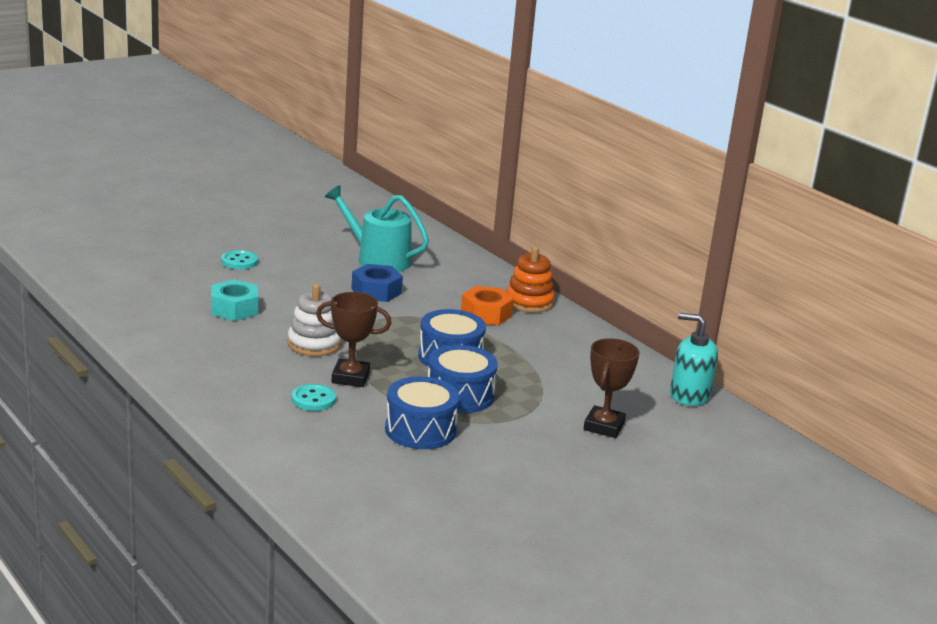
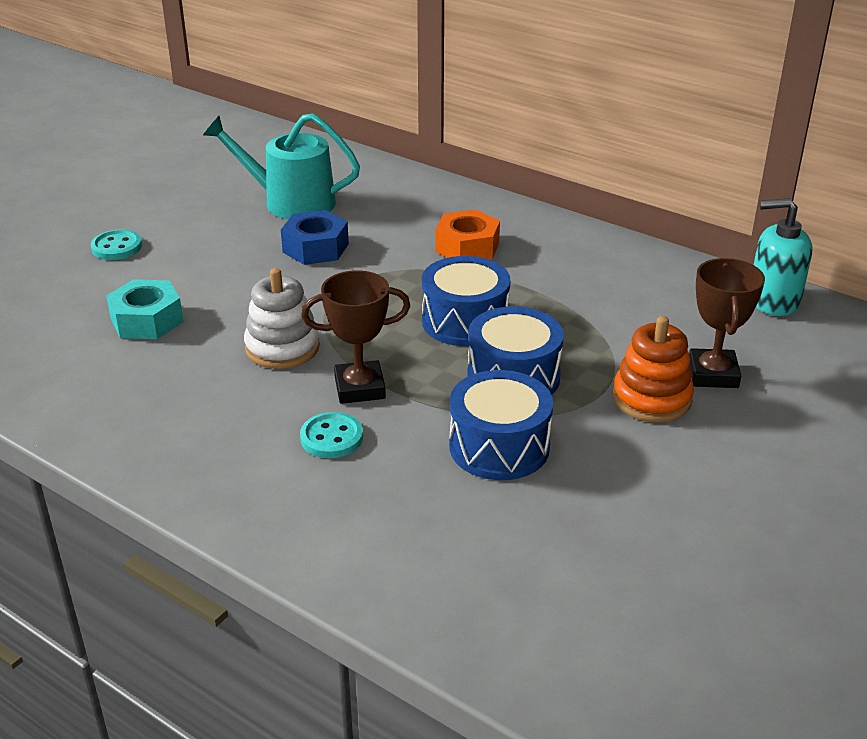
camera: 15 degrees left, 10 degrees up
(529, 302) = (506, 218): orange stacking toy -> orange stacking toy (651, 398)

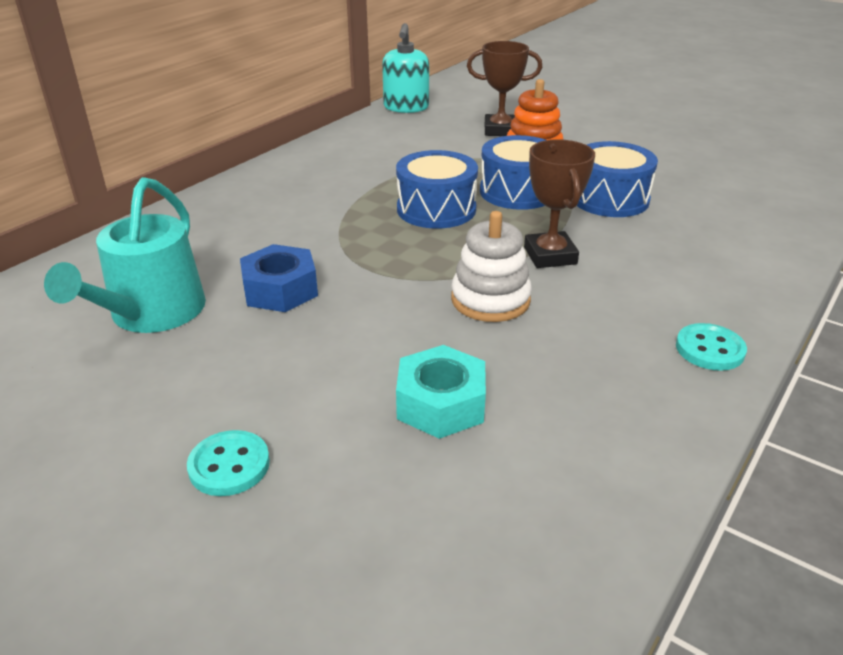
camera: 90 degrees left, 0 degrees up
(331, 437) = (627, 266): turquoise button -> turquoise button (709, 349)
(467, 247) = (302, 207): orange nut -> none

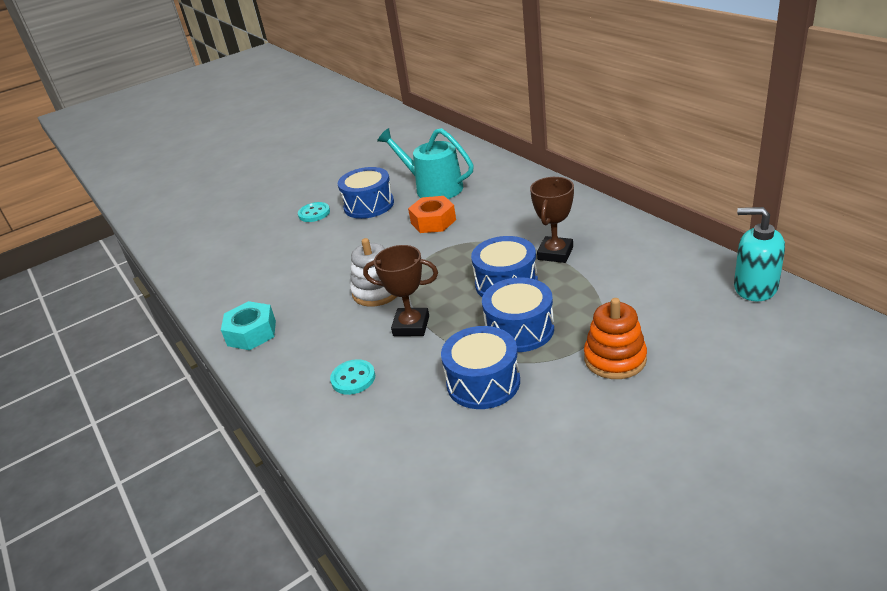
camera: 115 degrees right, 0 degrees up
(205, 383) = (369, 205): none -> blue drum
(280, 290) = (433, 221): blue nut -> orange nut
(440, 404) = (306, 264): turquoise nut -> turquoise nut (252, 333)
(500, 130) = (674, 344): brown trophy -> brown trophy (555, 253)
(709, 349) = (271, 367): turquoise button -> turquoise button (353, 378)

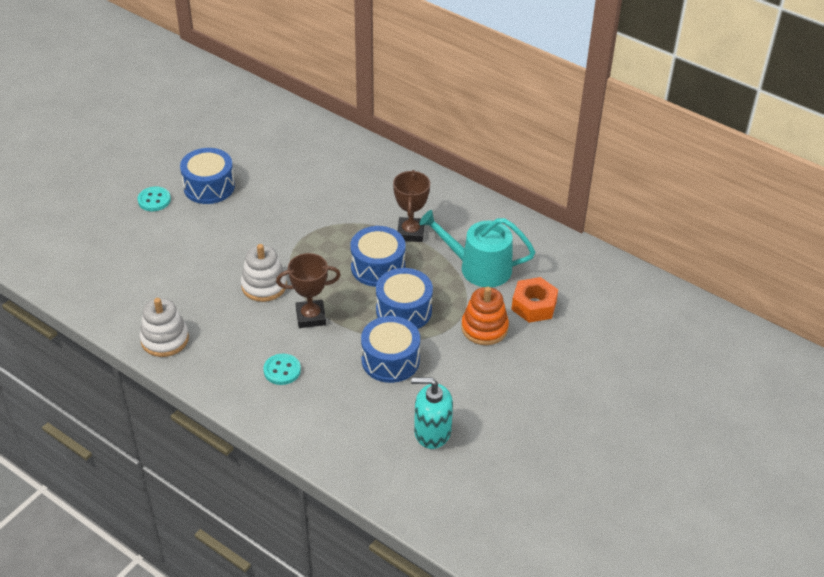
camera: 25 degrees left, 10 degrees up
(252, 333) = (165, 339): turquoise nut -> white stacking toy
(433, 221) = (284, 203): orange nut -> orange nut (534, 305)
(434, 188) = (268, 161): turquoise watering can -> turquoise watering can (479, 267)
(755, 287) = (574, 254): turquoise soap dispenser -> turquoise soap dispenser (432, 432)

